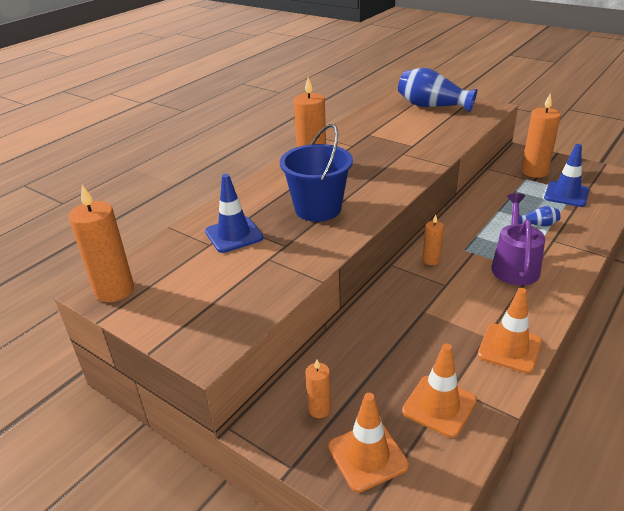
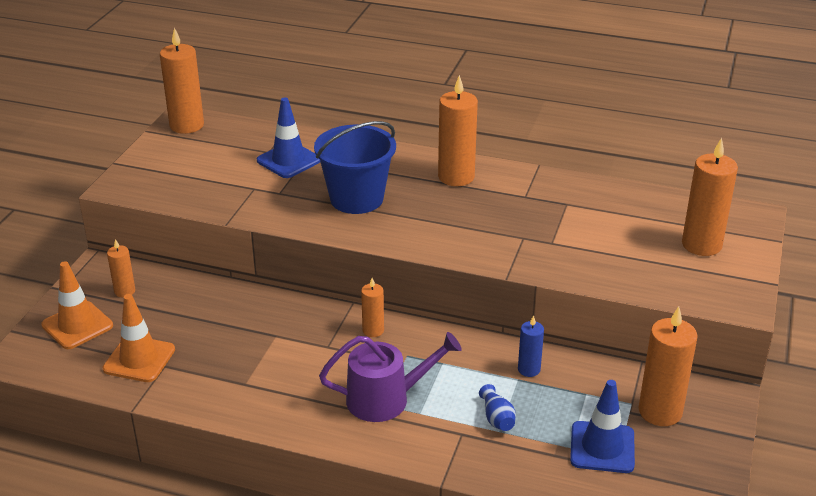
camera: 70 degrees right, 0 degrees up
(432, 106) = (701, 245): blue vase -> orange candle
(489, 205) = (529, 369): none -> blue candle
(509, 348) = (229, 401): orange traffic cone -> none

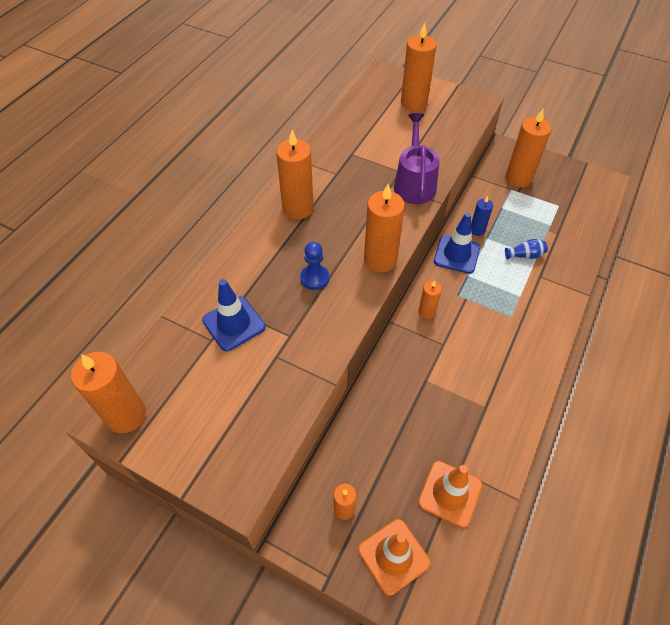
camera: 80 degrees left, 20 degrees up
(356, 199) = (314, 278): blue bucket -> blue pawn
(385, 399) = (505, 314): purple watering can -> purple watering can (414, 184)
(394, 238) = (380, 260): none -> orange candle
(602, 447) = (550, 210): blue traffic cone -> blue traffic cone (456, 254)

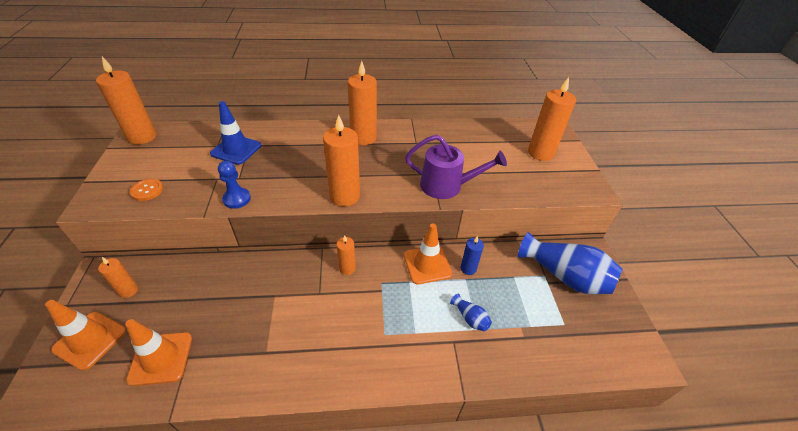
camera: 55 degrees right, 10 degrees down
(251, 429) = (147, 190): none -> orange button
(314, 278) = (301, 170): blue pawn -> blue pawn (237, 199)
(414, 184) = (446, 186): purple watering can -> purple watering can turned 45 degrees clockwise
(456, 254) = (427, 264): blue traffic cone -> orange traffic cone
(518, 178) = (565, 276): orange candle -> blue vase

